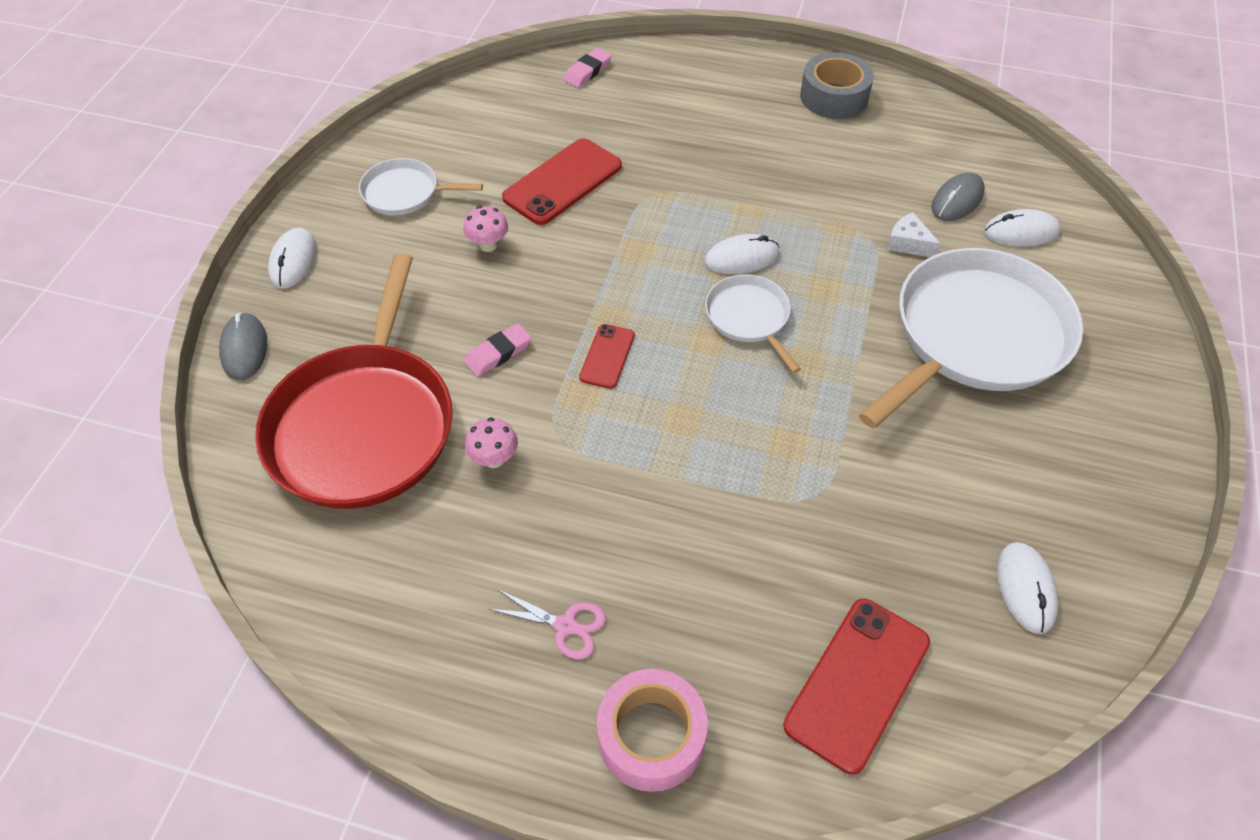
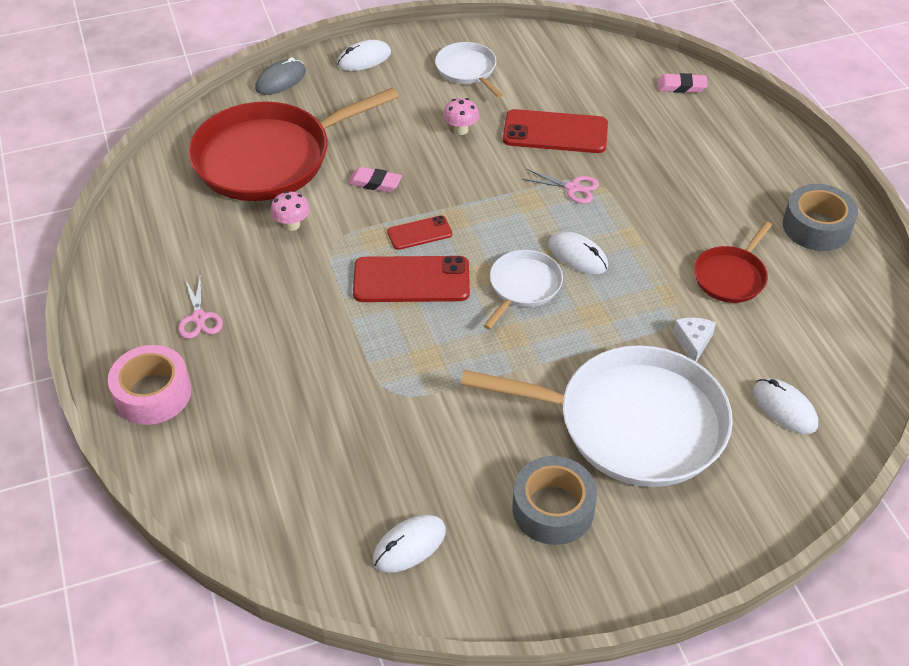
camera: 55 degrees right, 5 degrees down
(650, 212) = (573, 188): none -> pink scissors
(849, 177) = (731, 276): none -> red pan
(857, 683) = (260, 479): red phone -> red phone (411, 280)
(957, 200) = (777, 352): grey mouse -> none
(1042, 448) = (553, 509): none -> grey tape

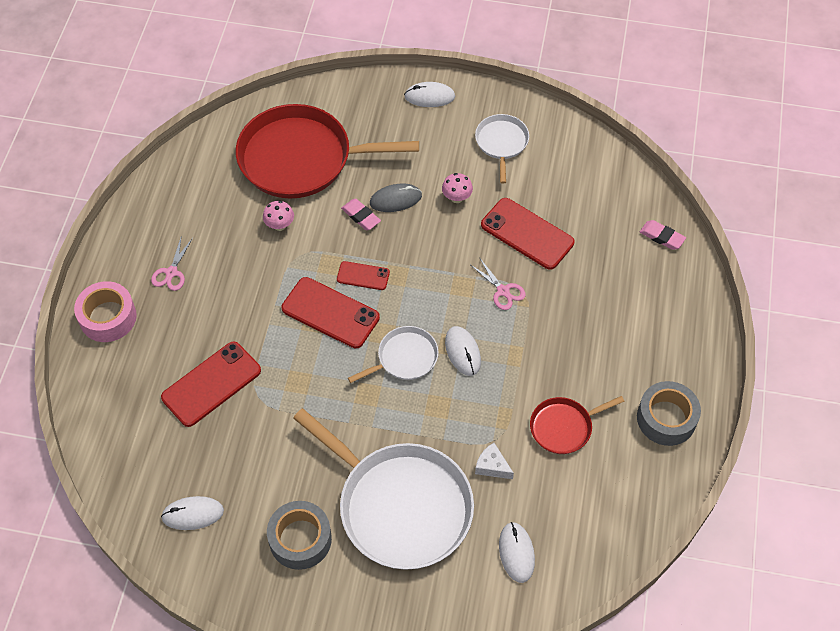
camera: 30 degrees right, 10 degrees up
(281, 80) = (354, 90): grey mouse -> grey mouse (395, 199)
(330, 404) = (211, 384): none -> red phone
(693, 342) = (492, 466): white cheese -> white cheese turned 90 degrees counterclockwise

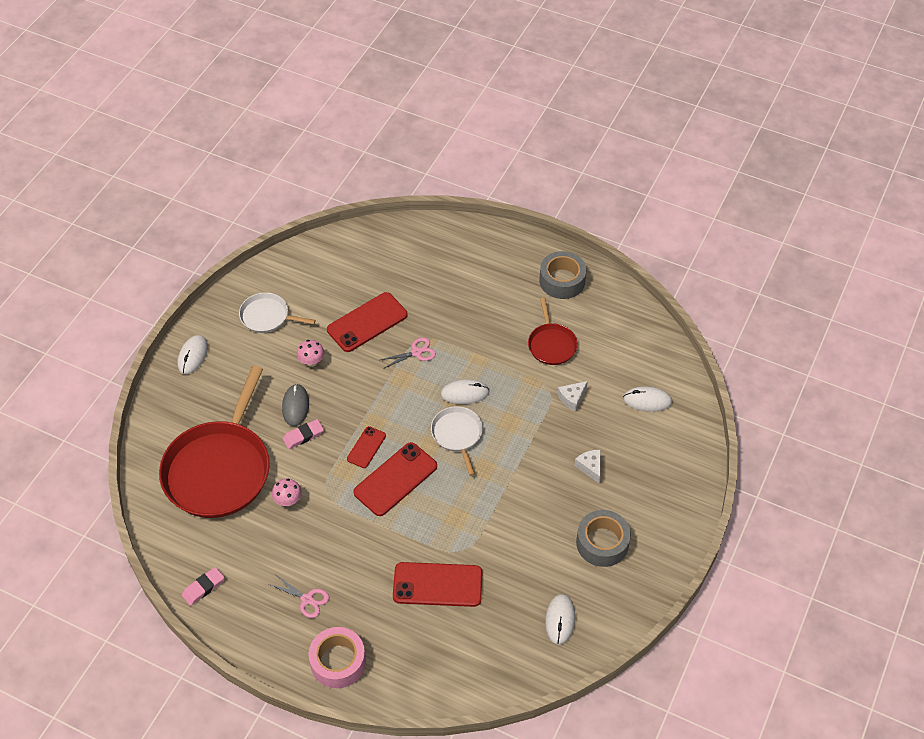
camera: 75 degrees left, 5 degrees down
(211, 384) = (437, 585): red phone -> red phone turned 60 degrees counterclockwise
(400, 506) = (590, 467): white pan -> white cheese
(662, 237) = (403, 238): pink eraser -> pink eraser (203, 588)

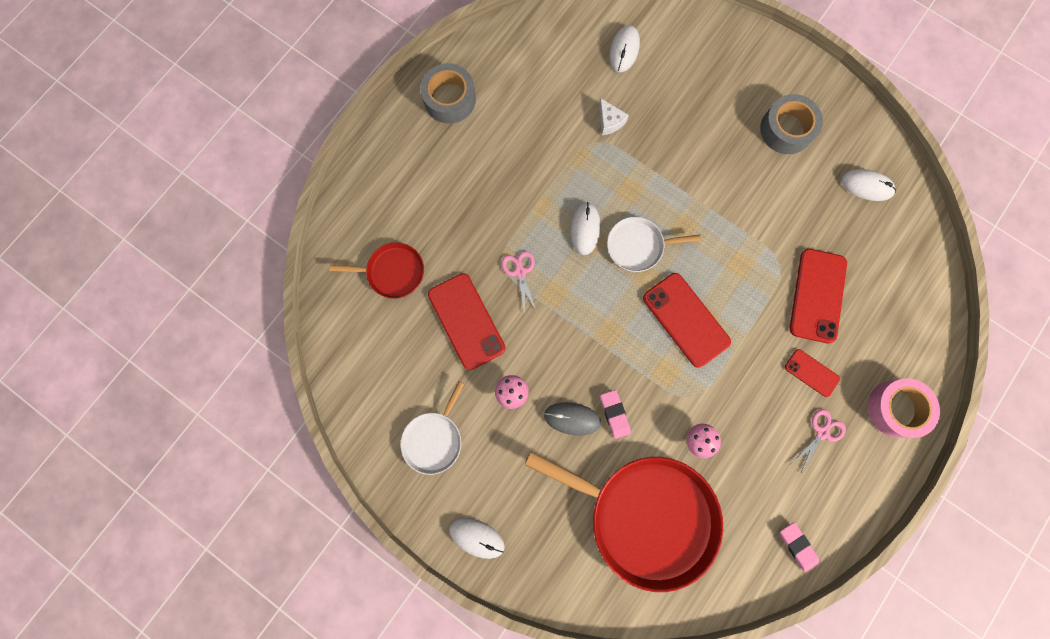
camera: 80 degrees left, 25 degrees up
(366, 447) = (640, 345): red phone -> red phone (811, 373)
(551, 344) = (535, 127): red pan -> red pan (392, 272)
(590, 467) = (697, 122): white cheese -> none

